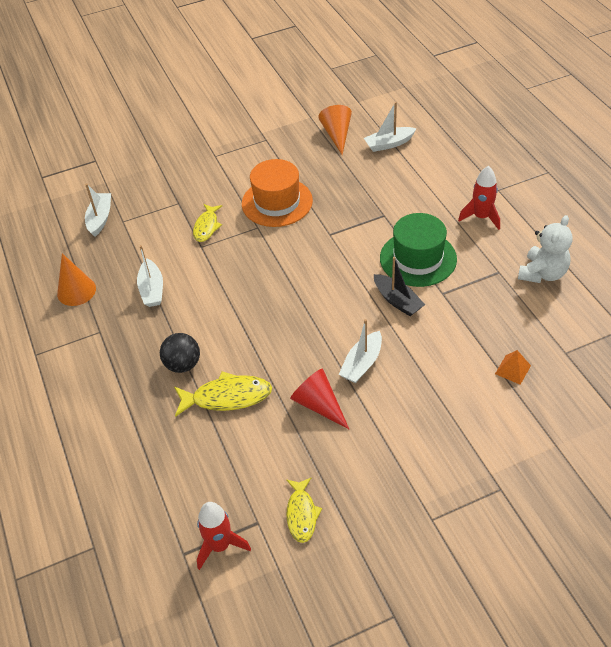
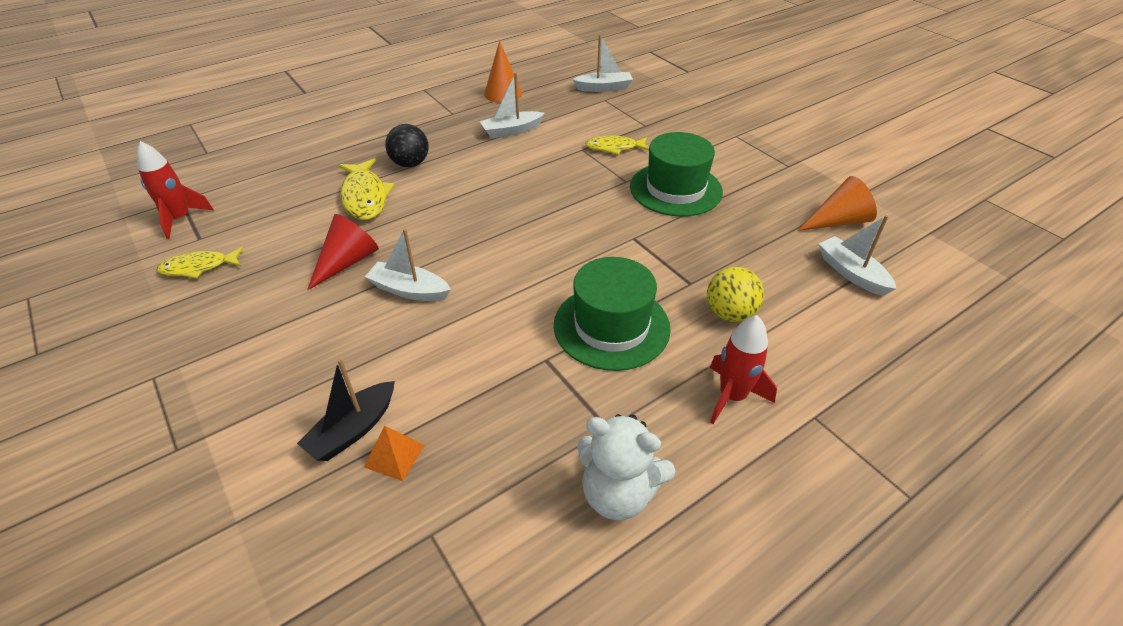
camera: 75 degrees right, 5 degrees down
(277, 202) = (675, 189): orange hat -> green hat
(397, 301) = (523, 312): black boat -> black boat (353, 430)
(415, 203) = (729, 313): none -> yellow ball

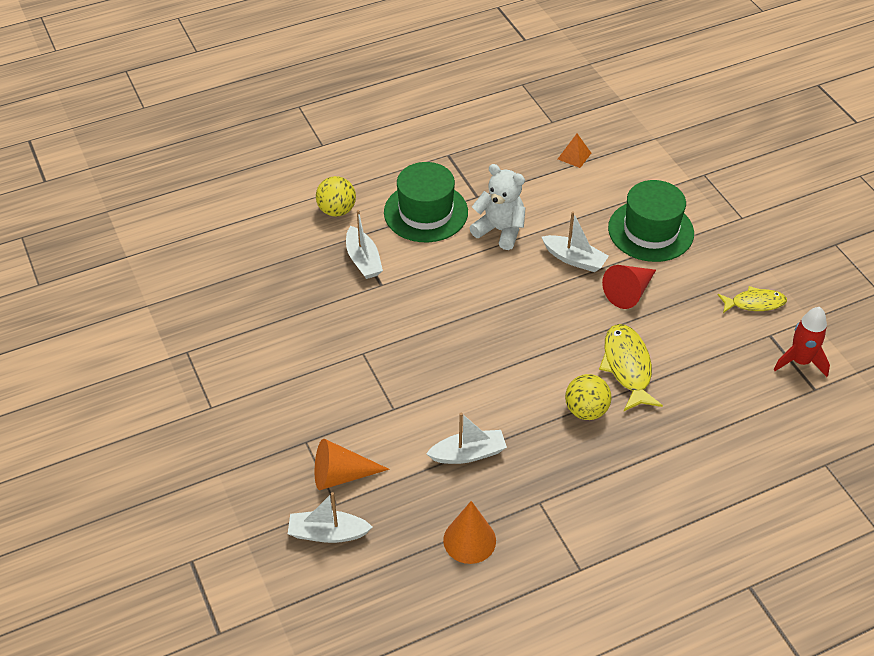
camera: 170 degrees left, 5 degrees up
(353, 430) = (600, 171): black boat -> none
(410, 164) = (586, 410): black ball -> yellow ball
(614, 148) = (357, 405): yellow fish -> none
(618, 493) = (451, 125): white teddy bear -> white teddy bear (500, 230)
(675, 189) = (318, 335): green hat -> green hat (650, 231)
(732, 396) = (365, 161): red rocket -> none
(837, 221) = (194, 278): orange cone -> orange cone (341, 475)
(851, 273) = (223, 229): white boat -> white boat (363, 260)

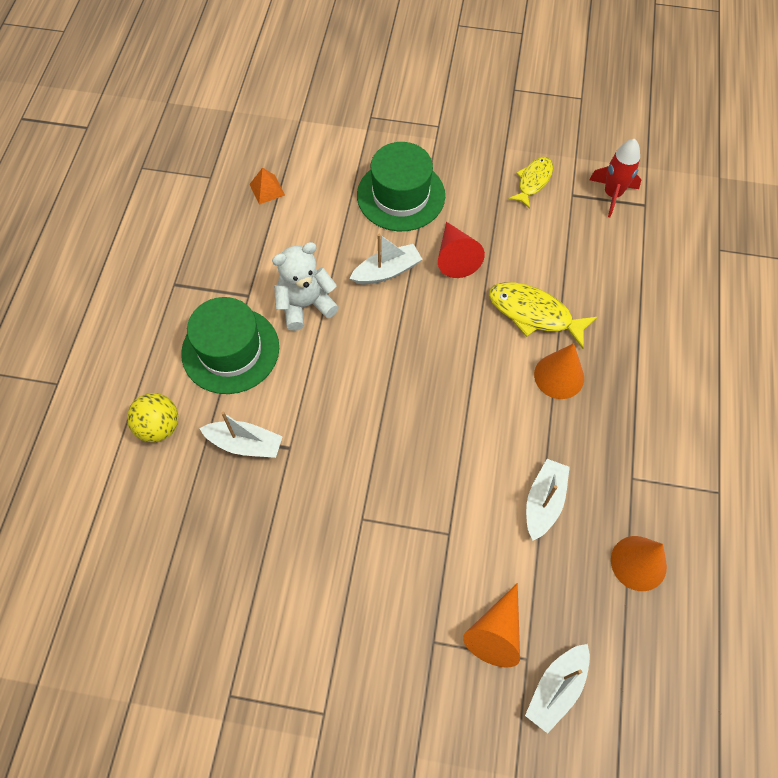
camera: 55 degrees left, 15 degrees up
(586, 410) = (559, 376): yellow ball -> orange cone

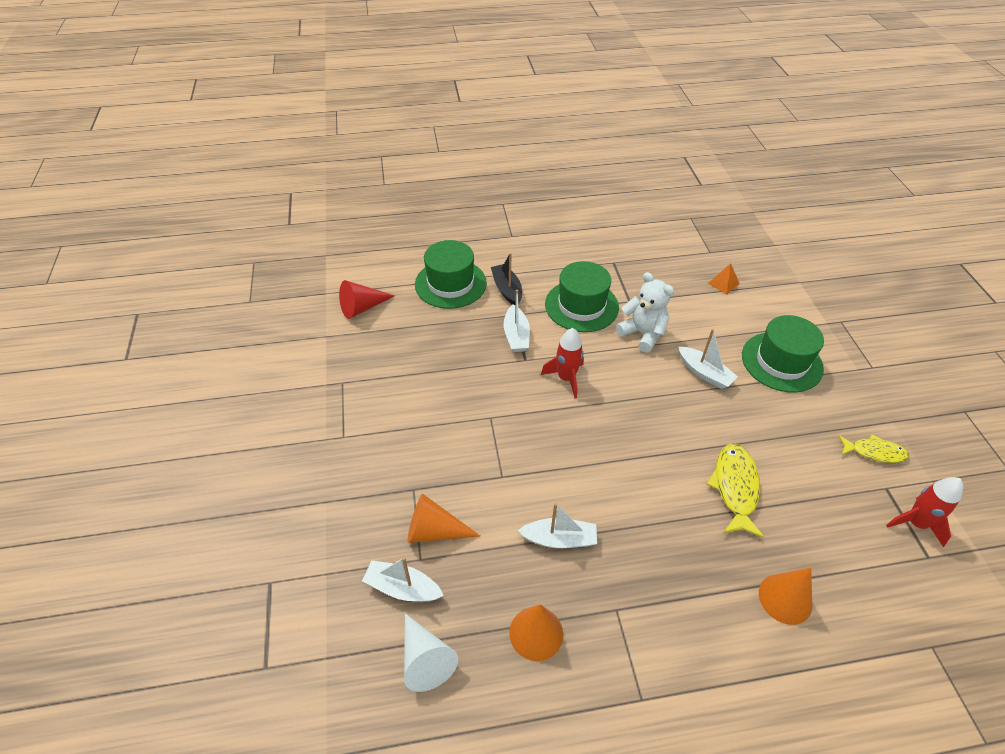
camera: 70 degrees right, 15 degrees down
(110, 495) = (450, 284): none -> green hat
(159, 427) = (507, 290): yellow ball -> black boat
(337, 413) = (566, 378): none -> red rocket
(455, 257) = (750, 414): red cone -> red cone (362, 307)
(559, 376) = (685, 522): orange cone -> orange cone (785, 598)
(641, 685) = (425, 659): none -> white cone

